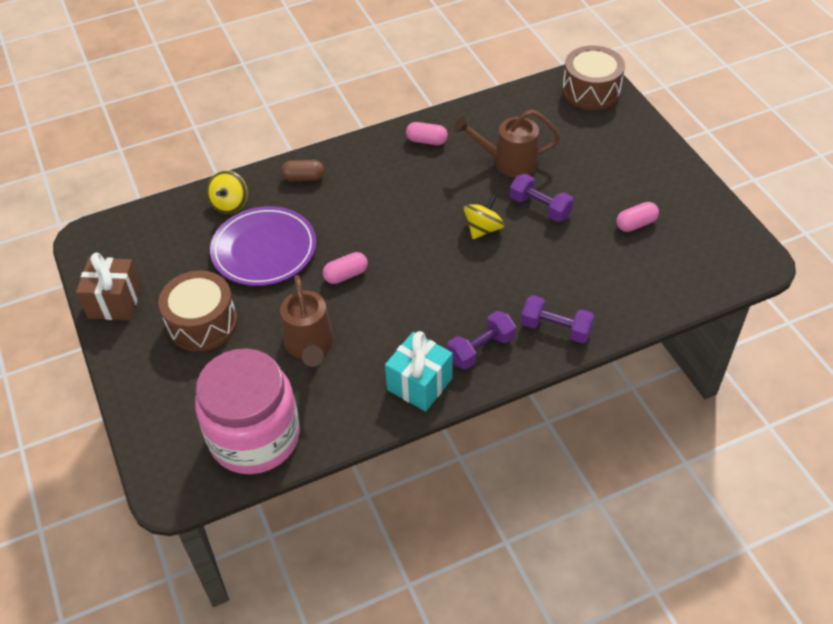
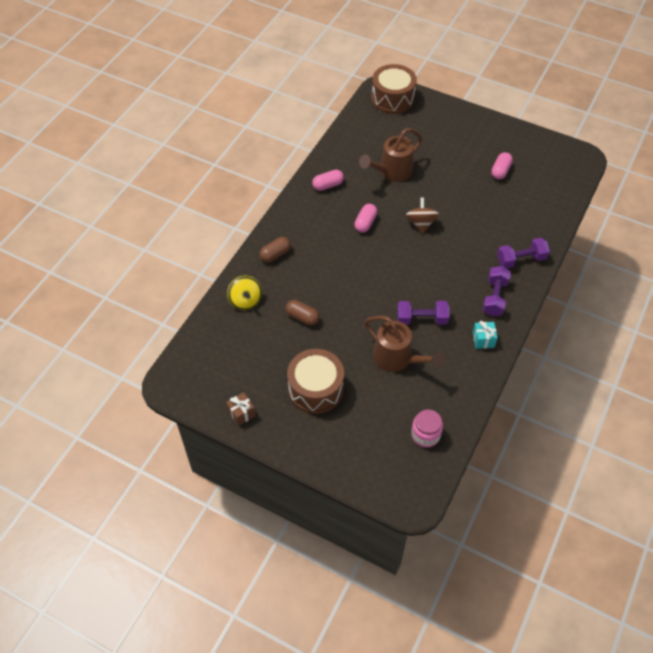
camera: 40 degrees left, 5 degrees up
(115, 302) = (241, 413): brown gift -> brown gift, size x0.56
(255, 437) = (425, 435): pink jar -> pink jar, size x0.42
(264, 250) = (302, 317): purple plate -> brown capsule
(346, 275) = (371, 301): pink capsule -> pink capsule (365, 223)
(419, 384) = (483, 340): turquoise gift -> turquoise gift, size x0.56
(483, 229) = (421, 223): yellow spinning top -> brown spinning top
(540, 207) = (439, 191): purple dumbbell -> purple dumbbell (421, 319)

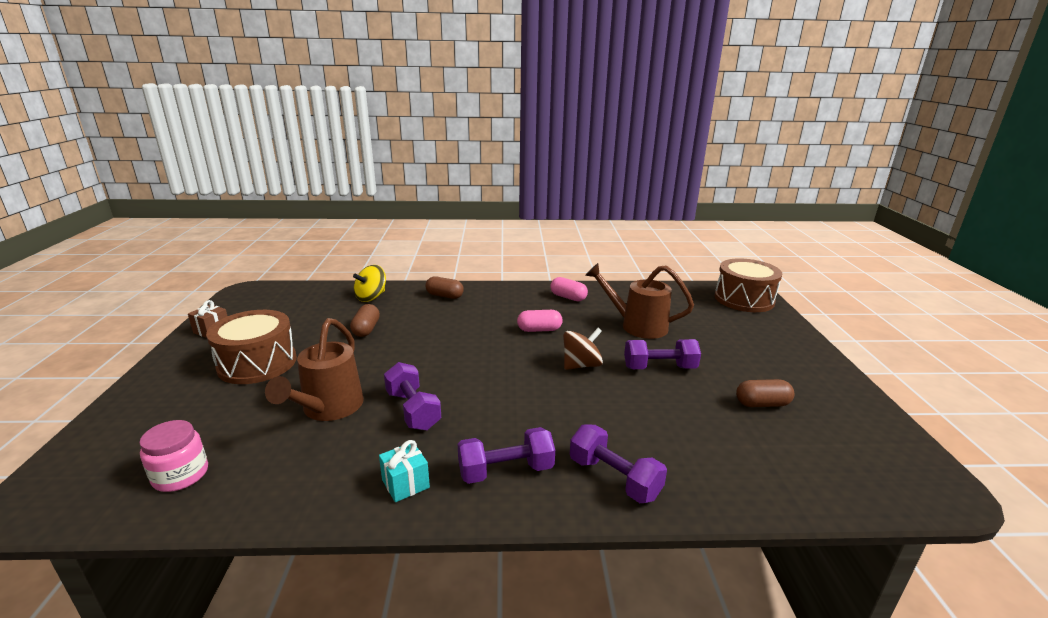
camera: 60 degrees right, 30 degrees down
(445, 190) = (659, 368): none -> purple dumbbell
(500, 171) = (762, 404): pink capsule -> brown capsule

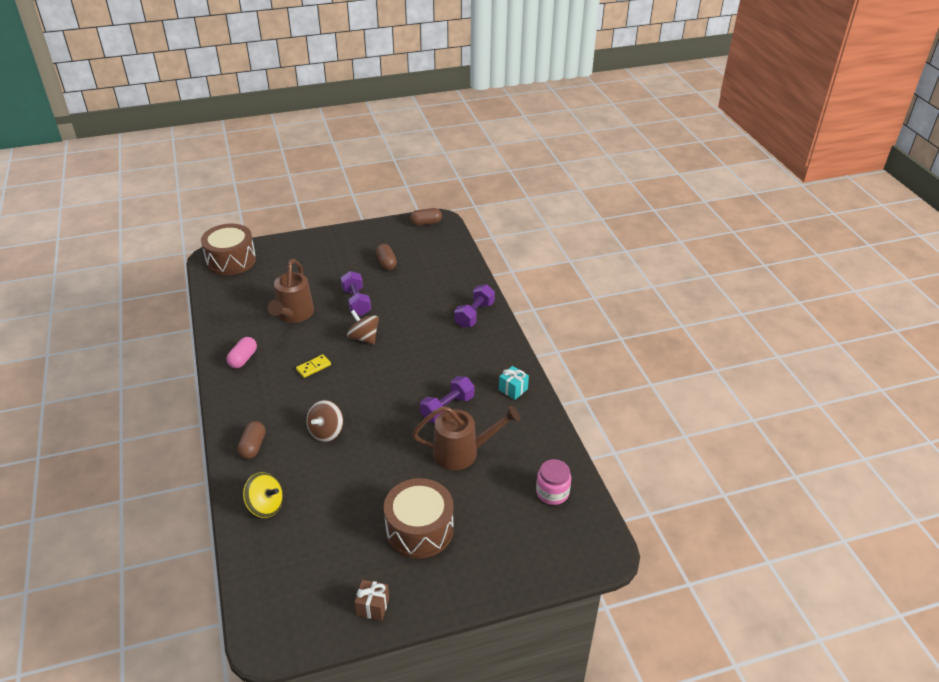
camera: 105 degrees left, 15 degrees up
(366, 329) = (339, 480): brown capsule -> brown capsule (426, 223)
(436, 328) = (326, 432): none -> brown spinning top
(506, 471) = (486, 353): purple dumbbell -> none
(539, 330) = (313, 367): pink capsule -> yellow domino

